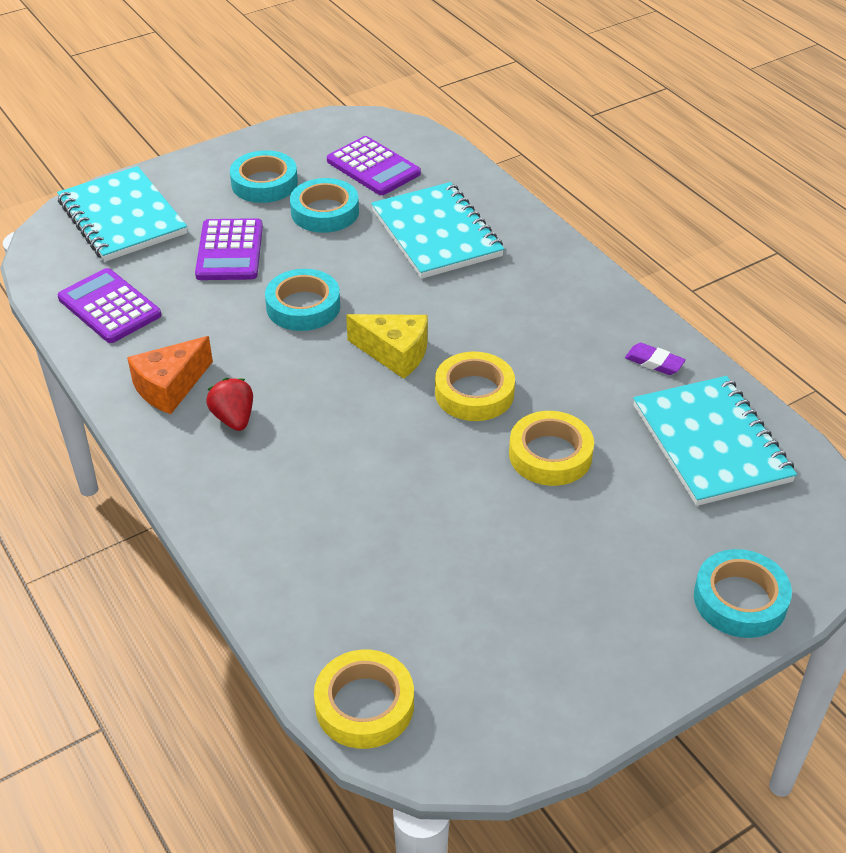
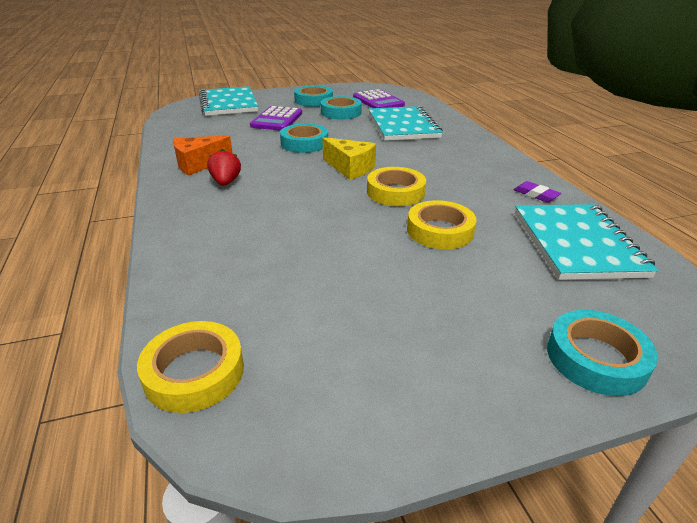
camera: 15 degrees right, 10 degrees down
(109, 307) = (193, 131): purple calculator -> none

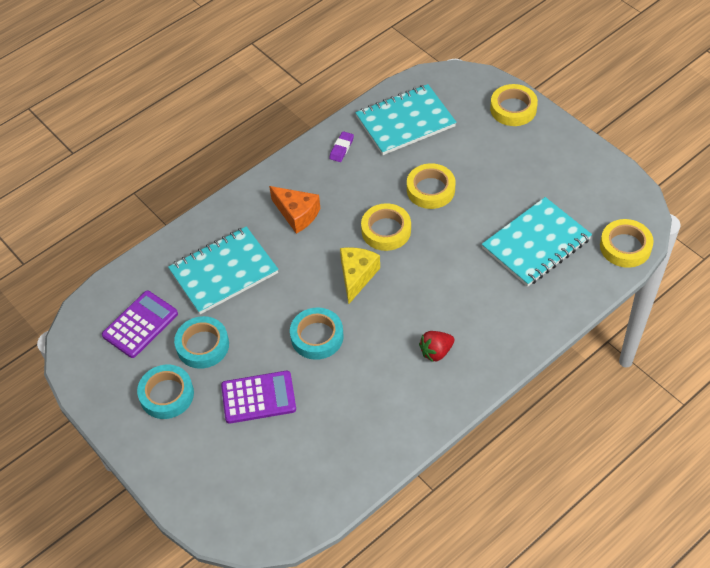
camera: 110 degrees left, 20 degrees up
(198, 164) = (414, 396): orange cheese -> orange cheese (297, 214)
(228, 103) = (222, 486): turquoise notebook -> turquoise notebook (536, 244)
(596, 358) = (513, 109): turquoise tape -> yellow tape

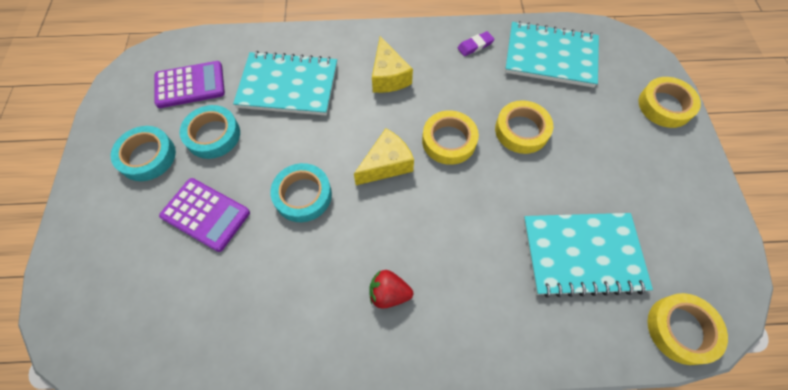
camera: 35 degrees right, 10 degrees up
(297, 214) = (388, 76): orange cheese -> yellow cheese

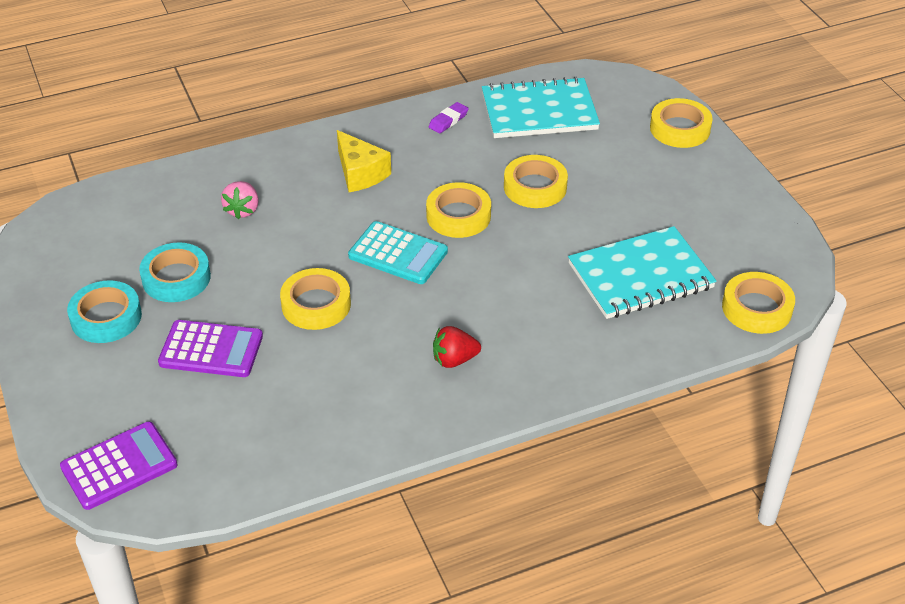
camera: 20 degrees left, 20 degrees down
(190, 85) = (117, 238): purple calculator -> purple calculator (119, 466)
(288, 86) = (242, 210): turquoise notebook -> pink strawberry
(303, 195) = (316, 304): turquoise tape -> yellow tape
(386, 164) = (398, 254): yellow cheese -> turquoise calculator

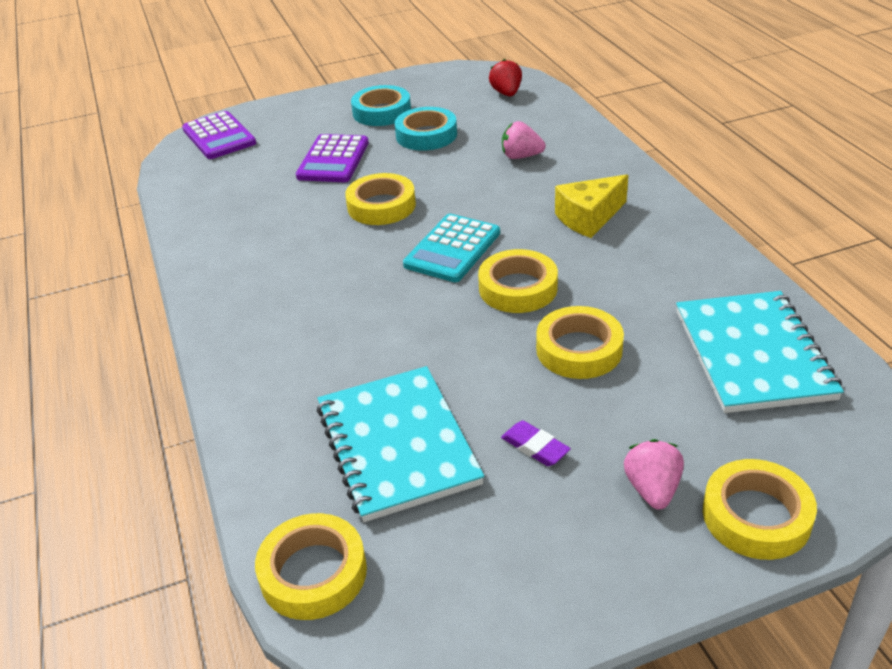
camera: 95 degrees right, 5 degrees down
(448, 120) = (707, 275): purple eraser -> purple eraser (535, 447)
(454, 360) = (285, 291): red strawberry -> red strawberry (506, 93)
(665, 164) = (652, 489): none -> pink strawberry

